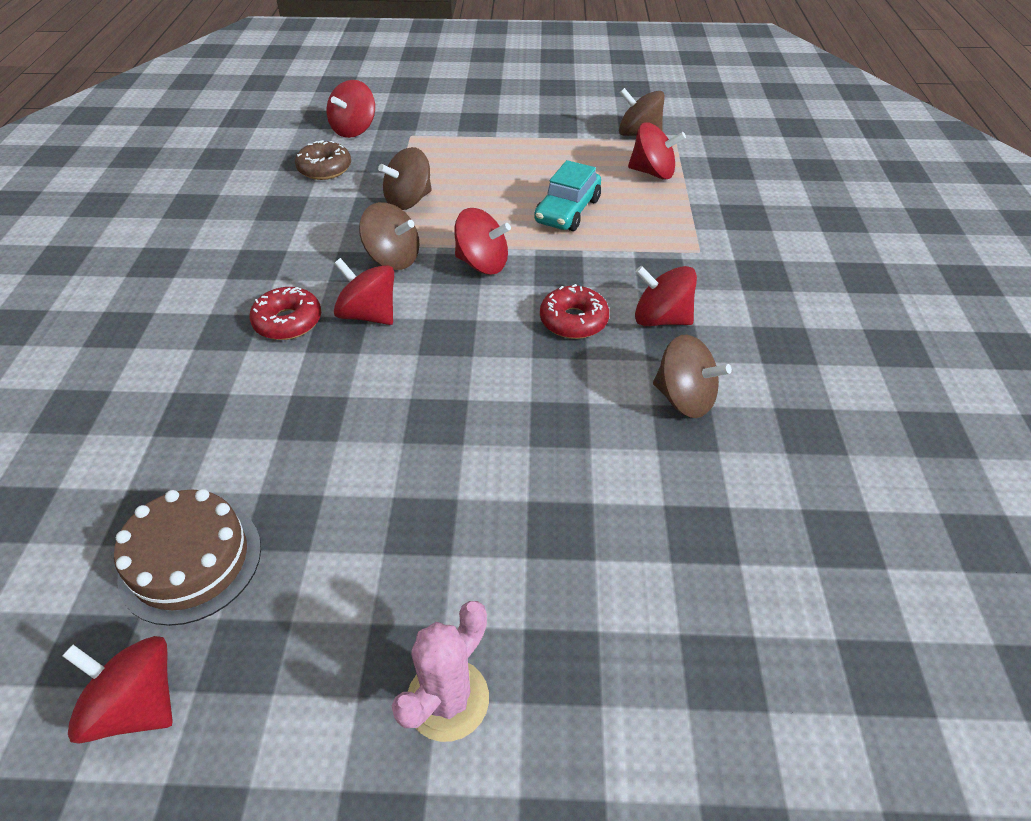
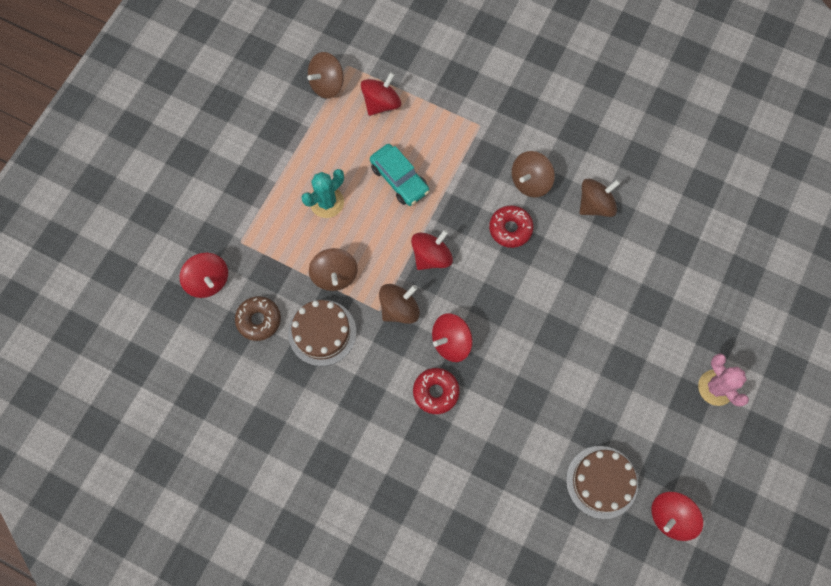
camera: 65 degrees left, 25 degrees up
(330, 212) = (322, 332): none -> brown cake
(496, 172) = (327, 202): none -> turquoise cactus
(661, 319) = (530, 182): red spinning top -> brown spinning top

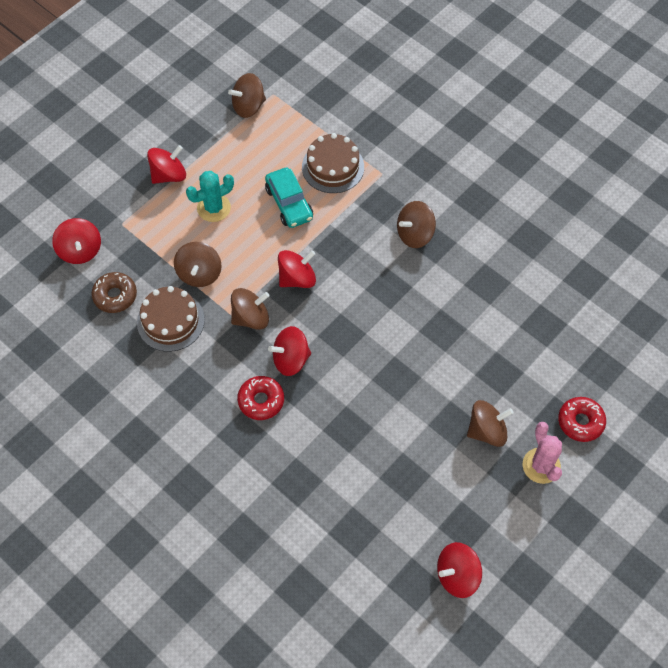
camera: 15 degrees right, 10 degrees down
(381, 103) = (294, 133): red spinning top -> red spinning top (169, 175)
(510, 229) = (381, 272): red donut -> red donut (580, 422)
(595, 205) = (472, 269): brown spinning top -> brown spinning top (487, 431)
(601, 482) = (397, 524): brown cake -> brown cake (333, 167)

